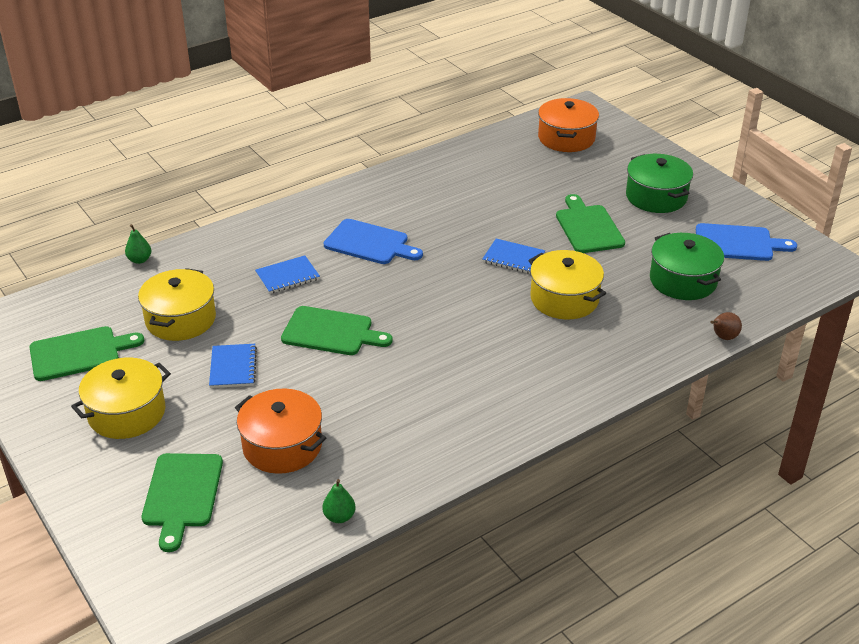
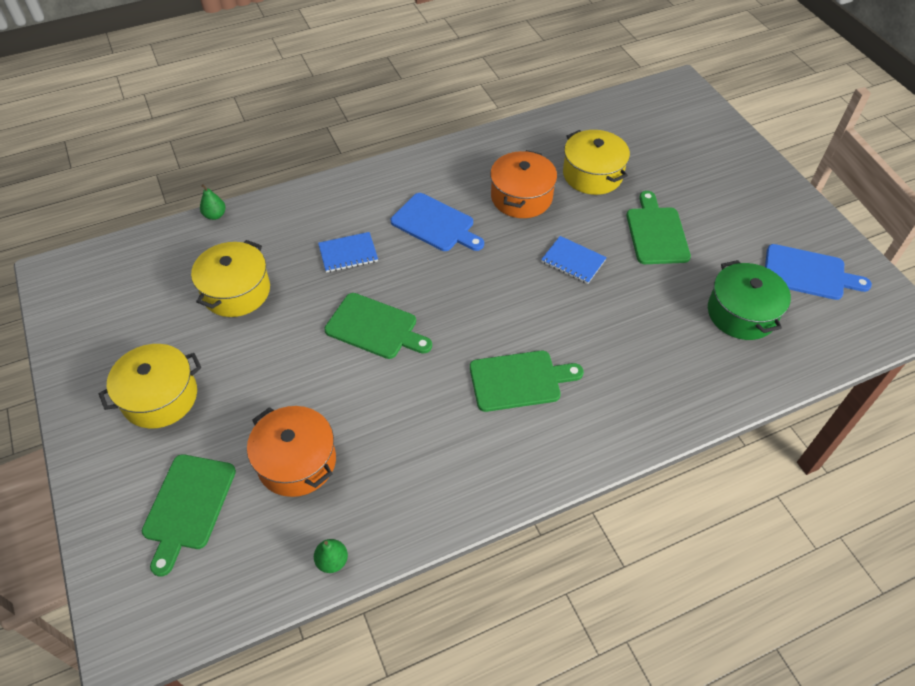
camera: 10 degrees right, 15 degrees up
(79, 353) = (134, 318): green cutting board -> green cutting board (519, 380)
(233, 367) = (272, 357): blue notebook -> none
(564, 299) = (614, 319): yellow pot -> yellow pot (592, 174)
(566, 138) = (655, 120): orange pot -> orange pot (521, 197)
(656, 197) = (733, 204): green pot -> none
(723, 337) = (771, 392): brown pear -> none

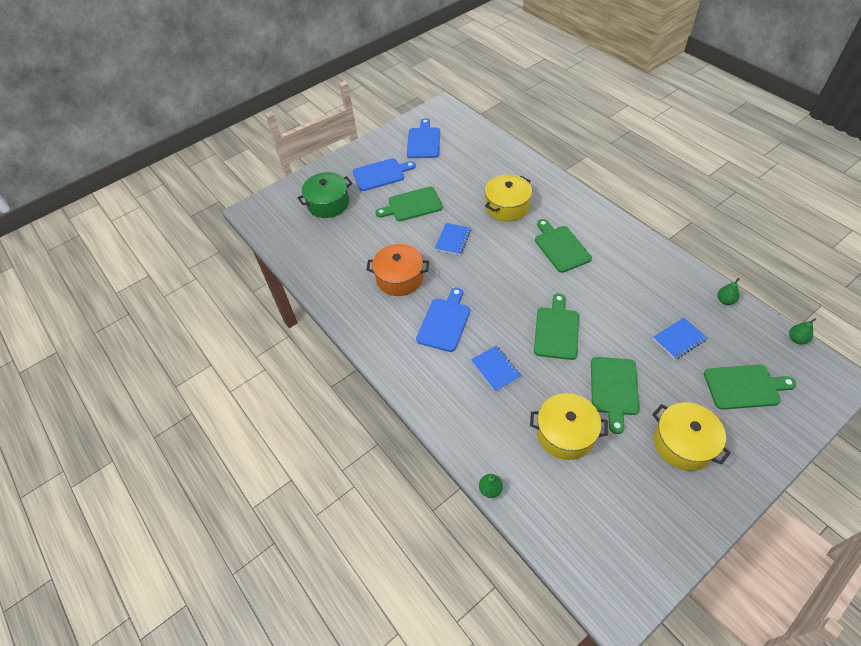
camera: 100 degrees left, 0 degrees up
(218, 628) = (796, 339): none -> green pear
(264, 357) = (614, 389): none -> green cutting board
(297, 461) = (679, 339): orange pot -> blue notebook
(592, 174) = (364, 244): yellow pot -> yellow pot (507, 207)
(732, 211) = (381, 174): none -> blue cutting board
(741, 313) = (465, 163): green pot -> green pot (328, 203)

